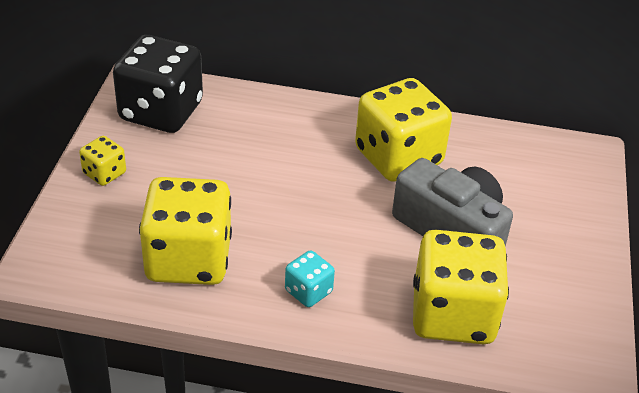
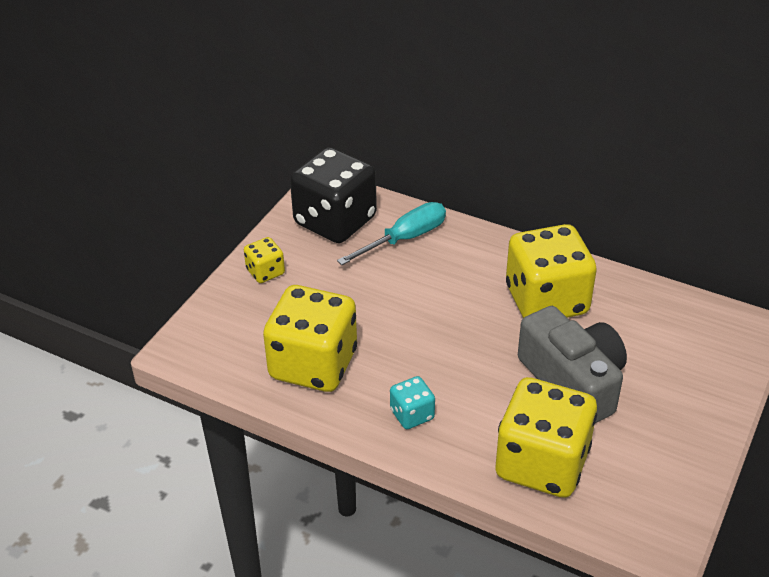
camera: 20 degrees right, 0 degrees up
(238, 119) = (404, 239): none -> turquoise screwdriver

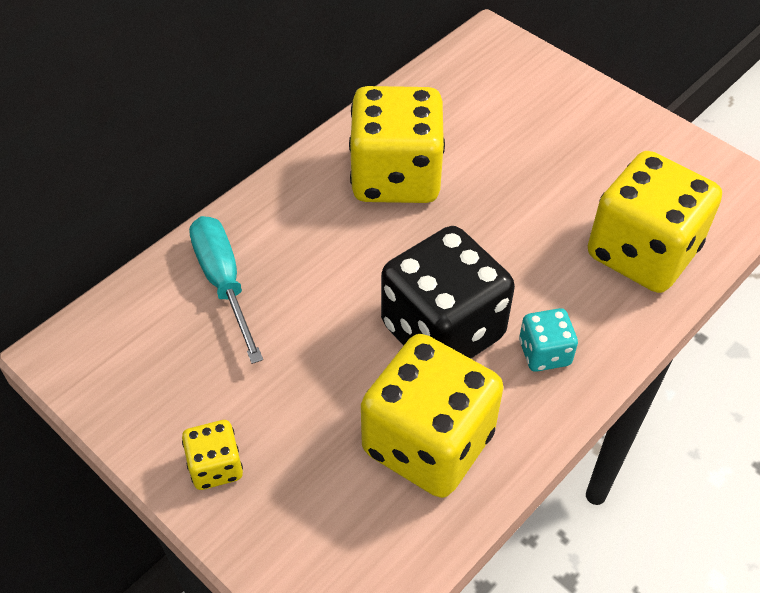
camera: 75 degrees left, 10 degrees up
(335, 221) = (145, 354): black dice -> black dice (442, 331)
(573, 381) = (530, 192): grey camera -> none

